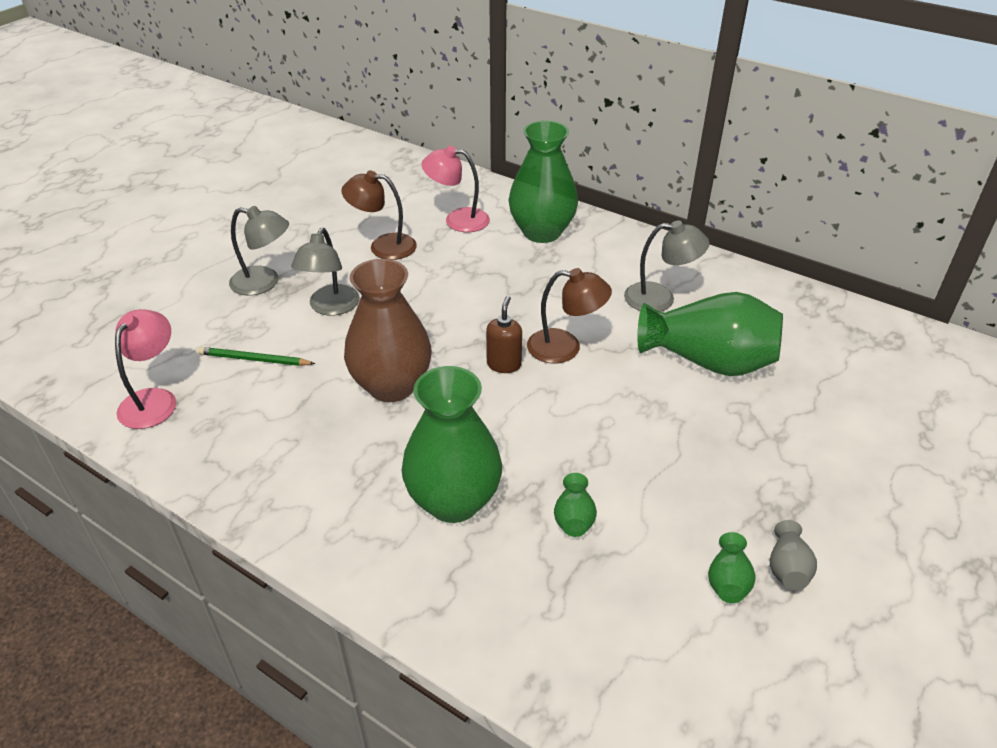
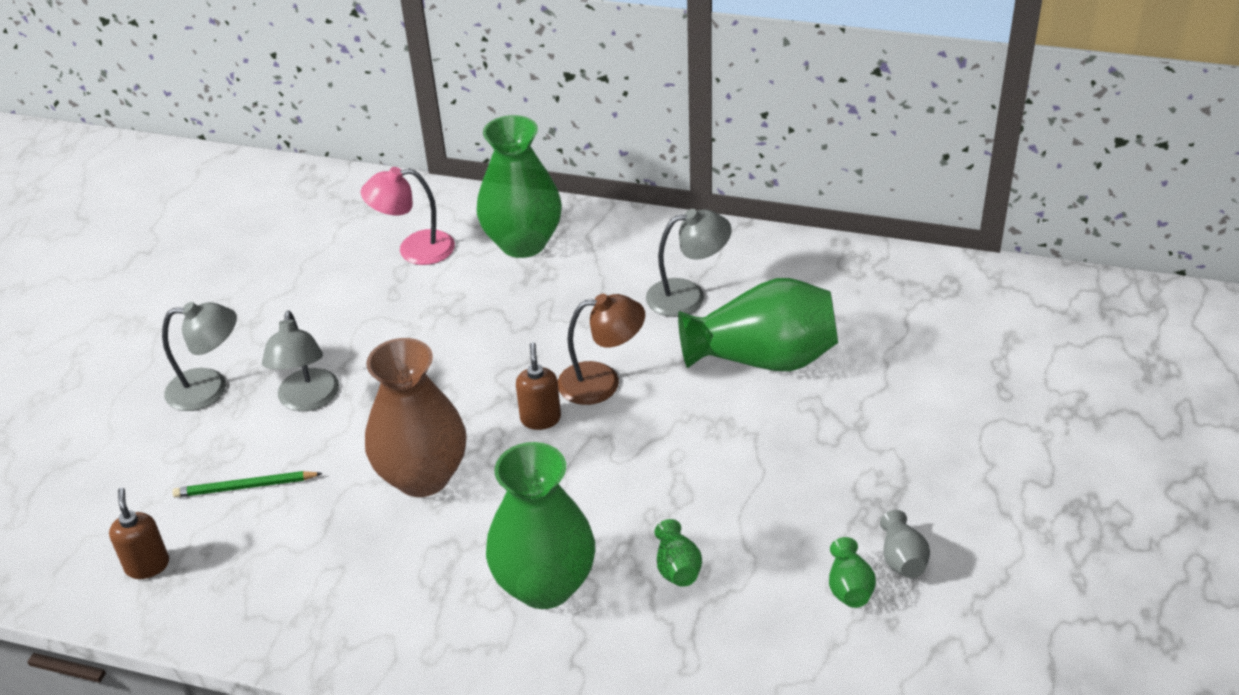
camera: 15 degrees left, 0 degrees up
(154, 400) = (147, 565): pink lamp -> brown soap dispenser
(383, 246) = (337, 306): brown lamp -> none

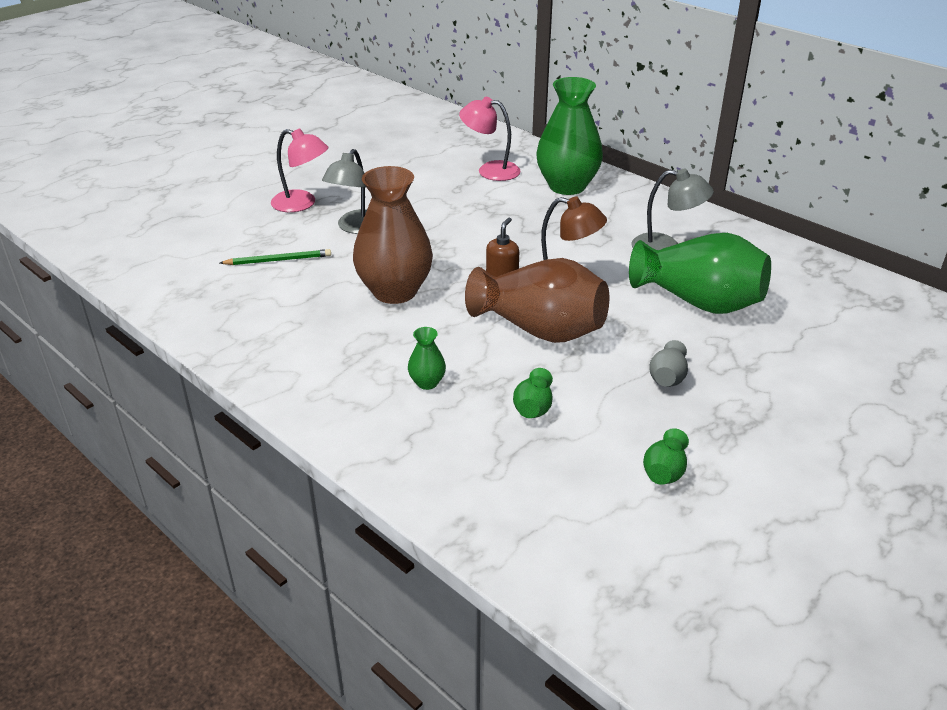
camera: 25 degrees right, 5 degrees down
(147, 565) = (186, 281): brown soap dispenser -> none
(209, 388) = (302, 204): grey lamp -> pink lamp
(245, 487) = (278, 260): green pencil -> green pencil turned 150 degrees clockwise
(545, 585) = (427, 383): green vase -> green vase, size x0.43
(621, 463) = (540, 329): none -> brown vase
(902, 559) = (725, 469): grey vase -> grey vase (667, 377)

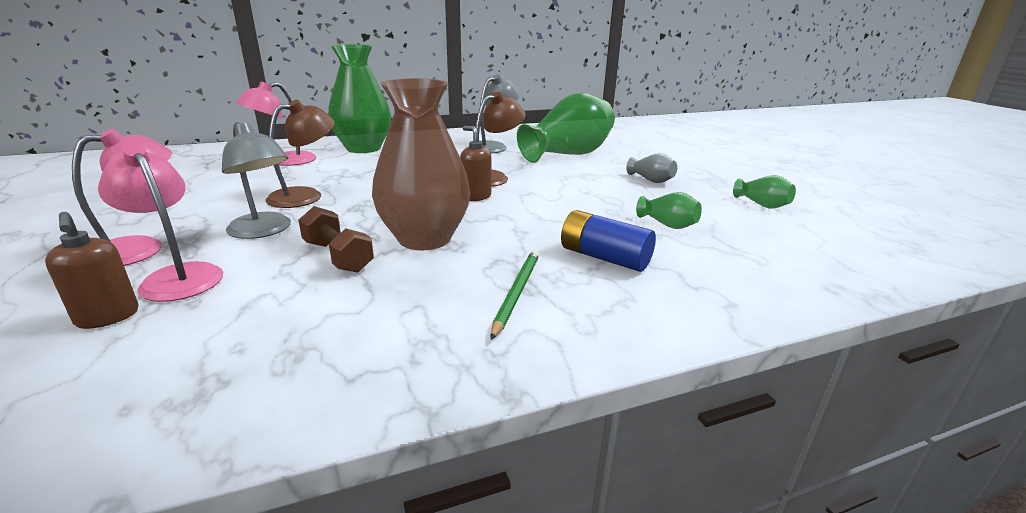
camera: 65 degrees left, 10 degrees down
(231, 237) = (108, 317): none -> brown soap dispenser
(278, 260) = (245, 291): green pencil -> green pencil (516, 293)
(280, 232) = (177, 276): none -> pink lamp
(341, 270) = (338, 256): none -> brown dumbbell
(427, 383) = (604, 258): green vase -> blue battery
(428, 213) = (306, 196): none -> brown lamp
(540, 329) = (557, 199): brown vase -> none

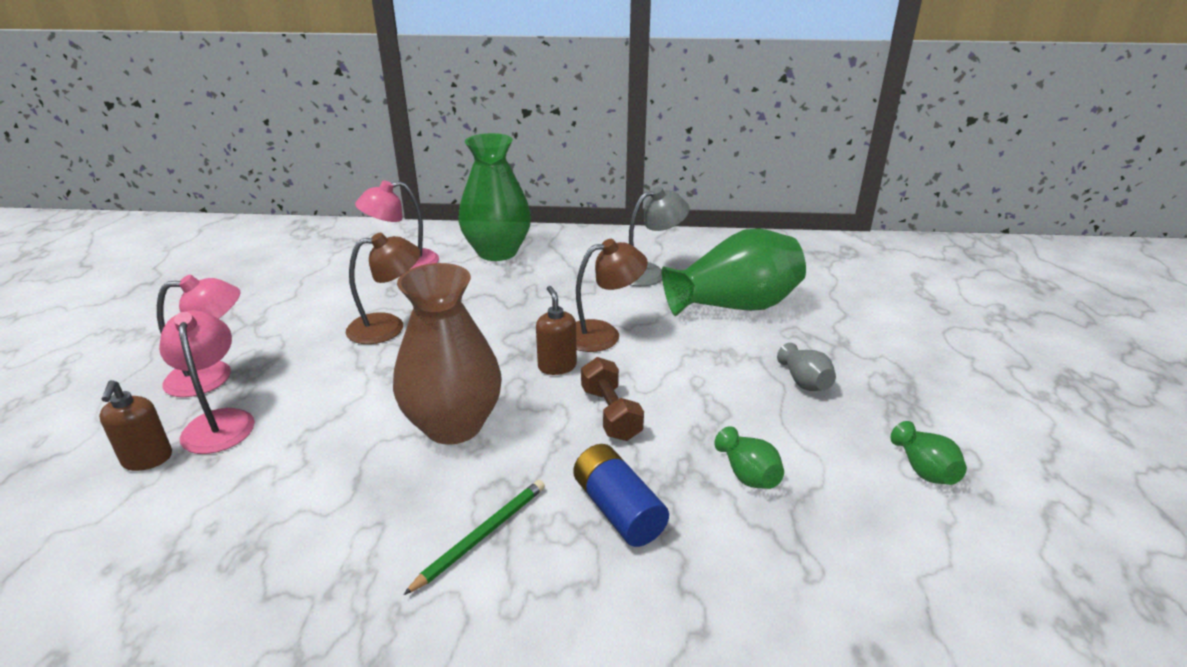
camera: 25 degrees right, 5 degrees up
(264, 231) = (319, 375): grey lamp -> none
(338, 256) = (358, 431): brown dumbbell -> brown dumbbell (611, 413)

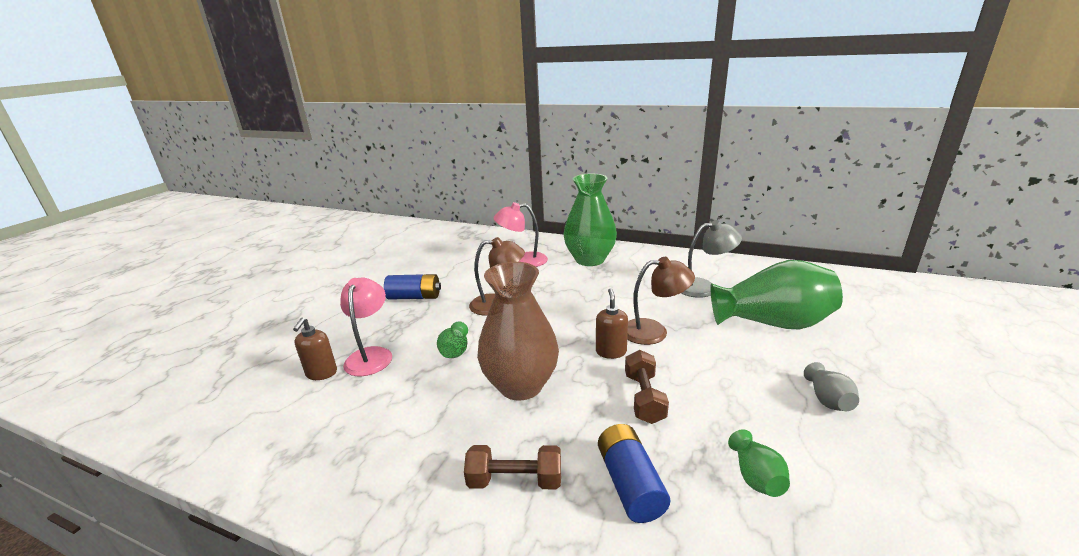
camera: 20 degrees right, 5 degrees down
(213, 376) = (379, 323): pink lamp -> none
(255, 332) = (414, 297): none -> blue battery
(482, 535) = (515, 480): green pencil -> brown dumbbell
(924, 469) = (948, 513): green vase -> green vase (455, 351)

